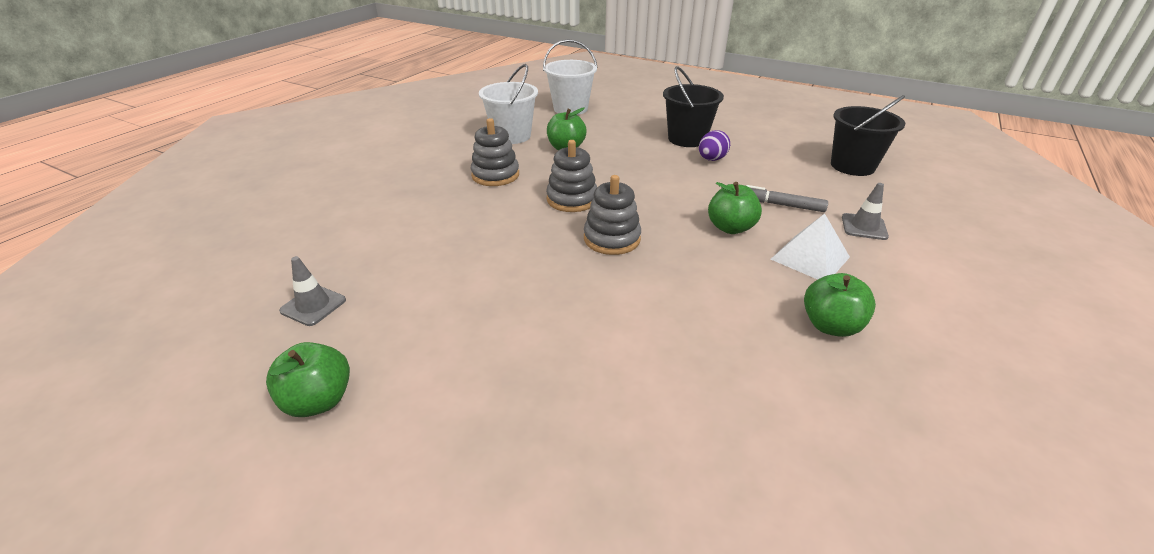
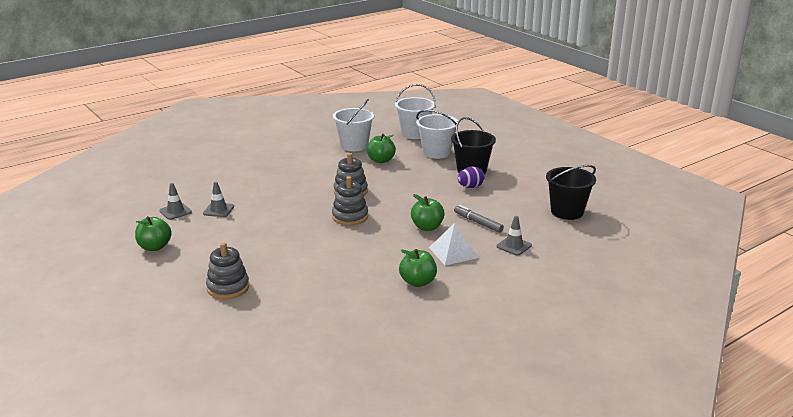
camera: 25 degrees right, 10 degrees down
(393, 281) = (218, 210): none -> grey traffic cone
(495, 175) = (319, 168): grey stacking toy -> grey stacking toy (228, 287)
(621, 126) = (436, 152): none -> white bucket

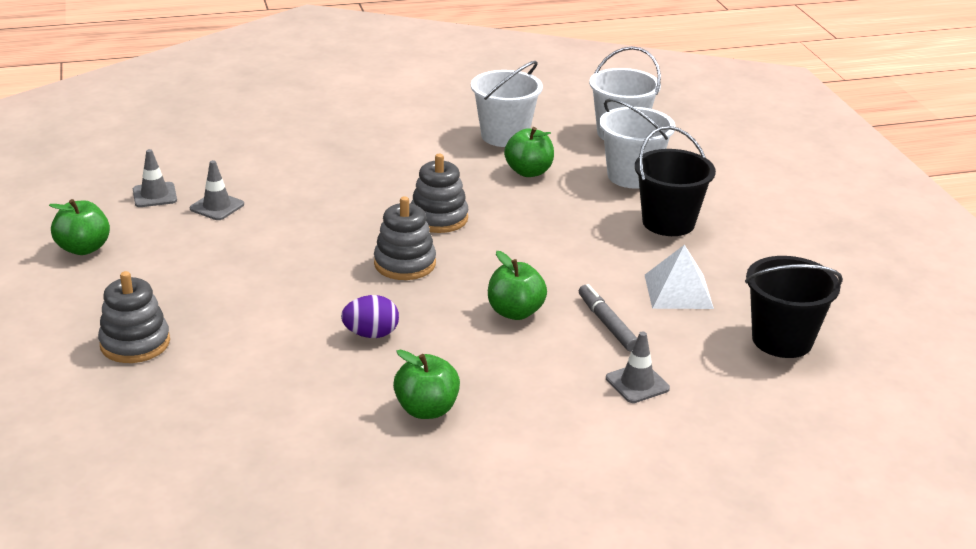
camera: 20 degrees right, 5 degrees up
(453, 252) = (525, 369): white pyramid -> white pyramid (678, 291)
(470, 187) = (643, 253): purple egg -> purple egg (371, 334)

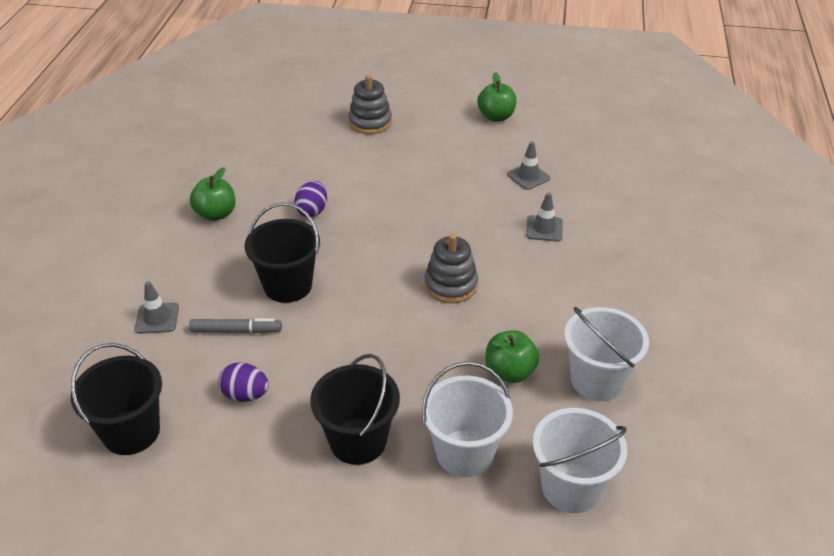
camera: 115 degrees right, 10 degrees up
(154, 195) = (559, 152): grey traffic cone -> grey traffic cone (544, 229)
(405, 264) = (391, 248): grey stacking toy -> none
(515, 312) = (288, 286): green apple -> black bucket
(678, 291) = (245, 395): white pyramid -> purple egg

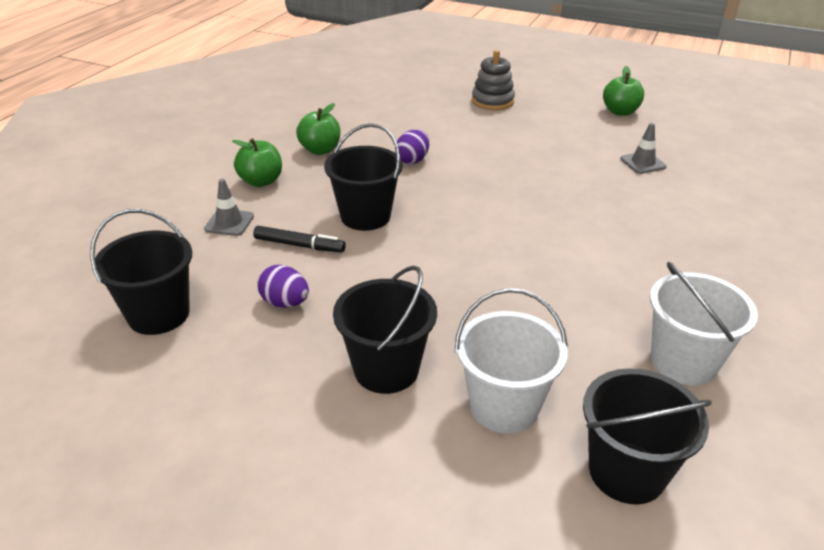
camera: 15 degrees right, 5 degrees down
(236, 330) = (299, 245): grey marker -> black marker
(451, 285) = (534, 242): grey stacking toy -> none
(509, 372) = (579, 334): green apple -> green apple (261, 181)
(544, 229) = (650, 209): grey traffic cone -> none
(571, 487) = (626, 472): white bucket -> black bucket

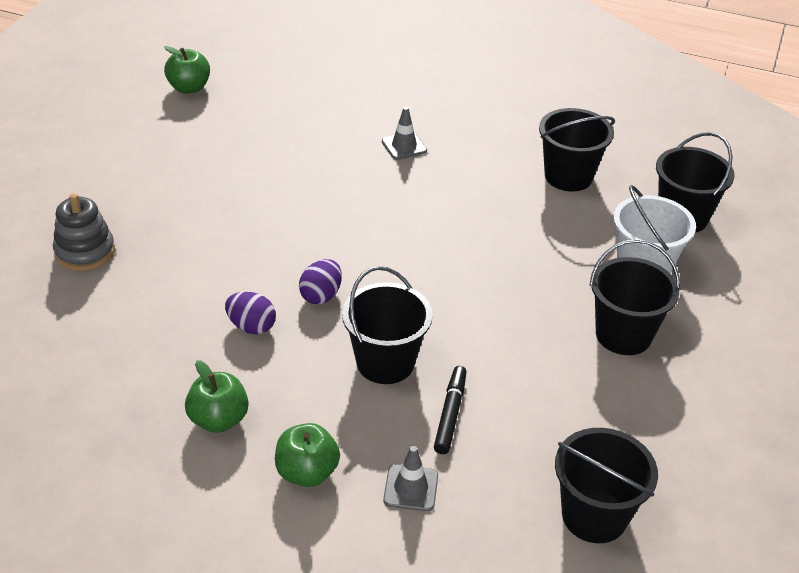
camera: 95 degrees left, 5 degrees up
(285, 303) = (552, 413): purple egg -> purple egg (321, 295)
(620, 112) = (135, 150): green apple -> green apple (189, 88)
(643, 163) = (263, 152): grey traffic cone -> grey traffic cone (404, 146)
(683, 362) = (568, 176): white bucket -> black bucket

